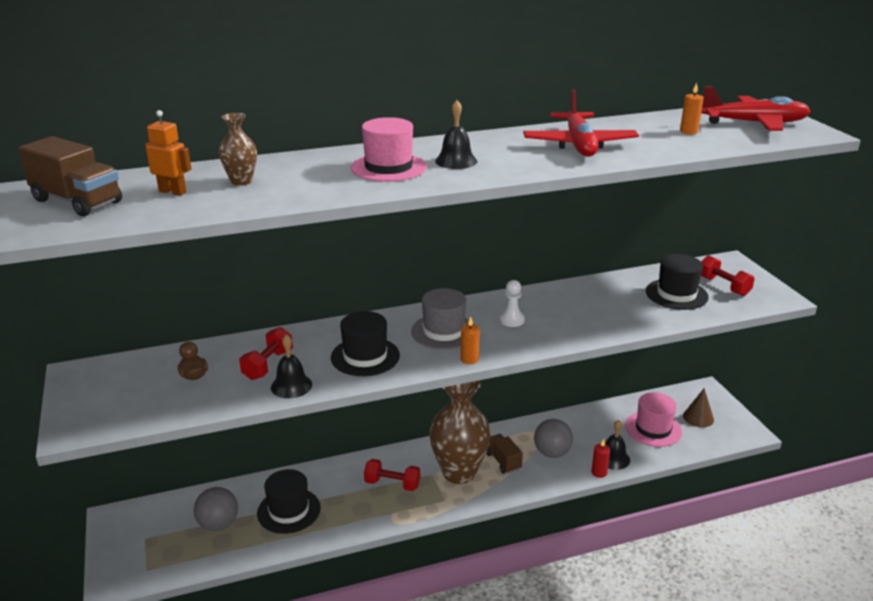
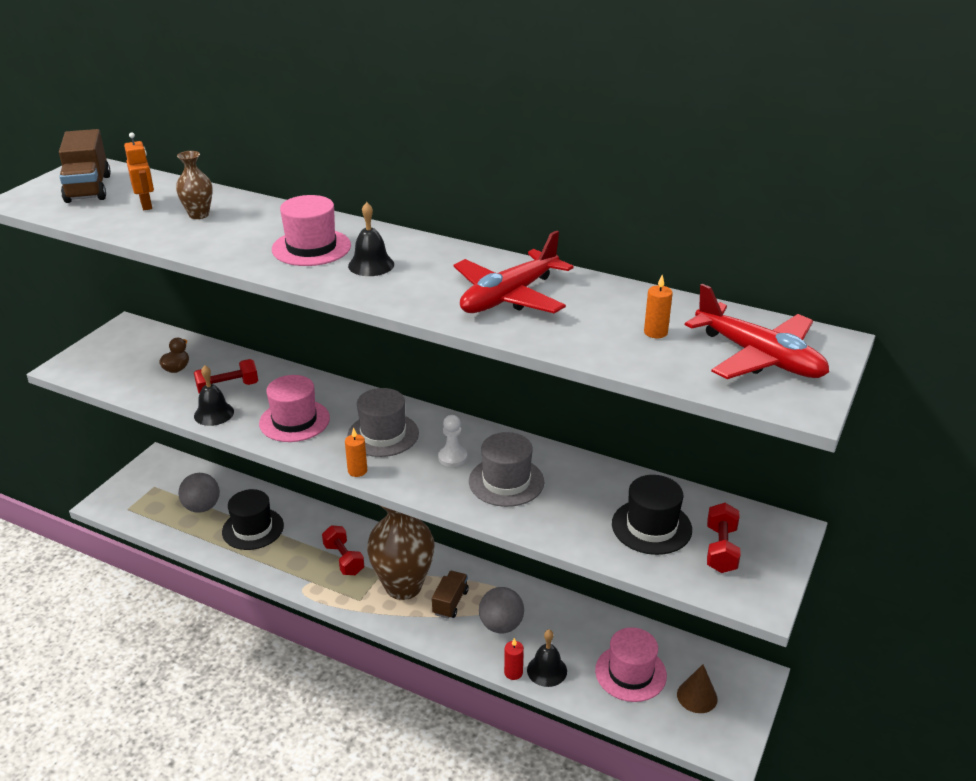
camera: 45 degrees right, 5 degrees up
(365, 356) = (294, 421): black hat -> pink hat
(566, 315) = (506, 481): none -> grey hat

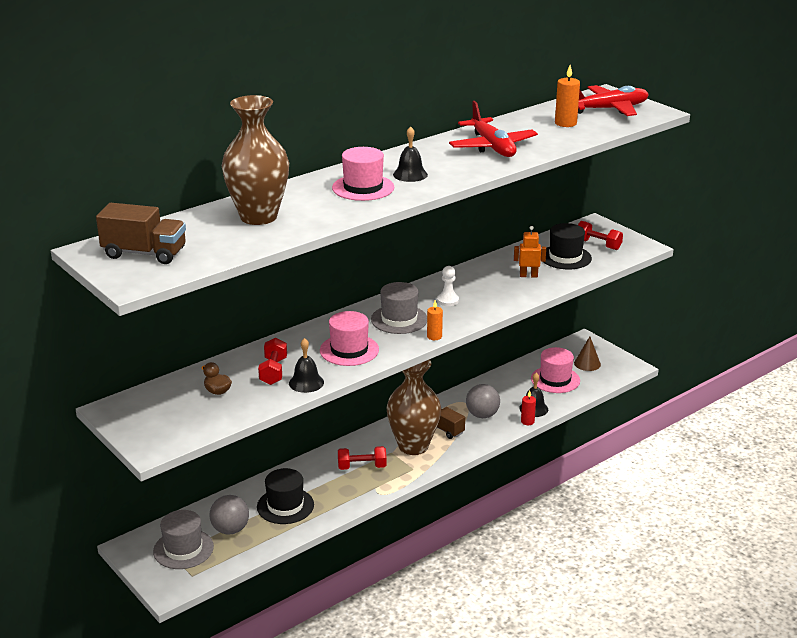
camera: 65 degrees left, 5 degrees down
(146, 205) = (213, 233): orange robot -> orange robot (528, 275)
(199, 215) = (258, 217): brown vase -> brown vase, size x2.15
(506, 481) = (489, 289): grey hat -> grey hat (183, 549)
(655, 332) = (565, 123): orange candle -> orange candle, size x1.51

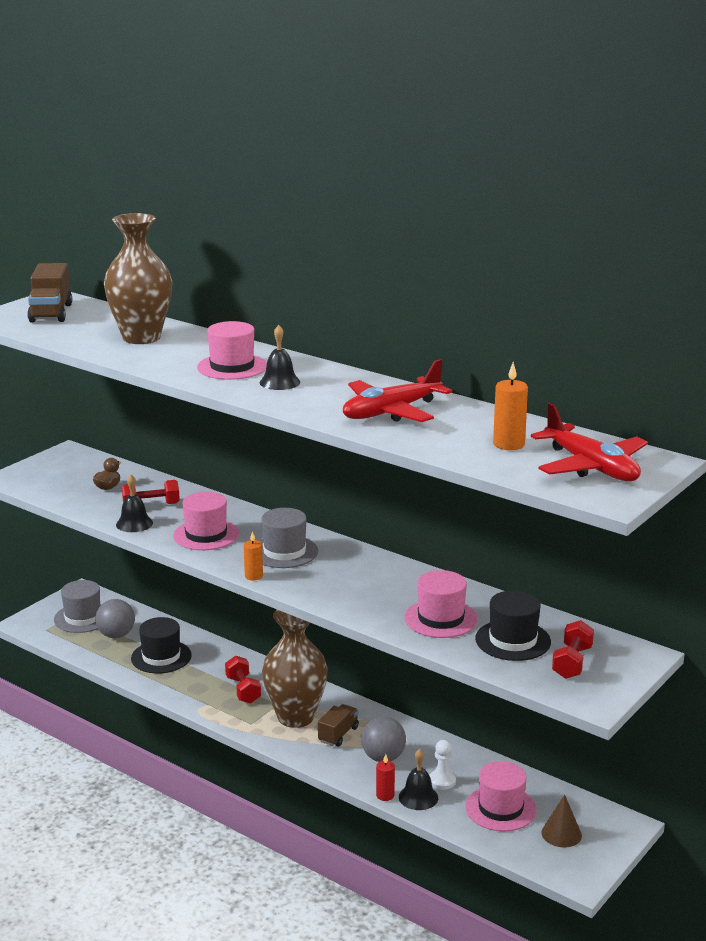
camera: 75 degrees right, 5 degrees down
(448, 300) = (344, 574): white pawn -> white pawn (442, 781)
(528, 275) = (441, 618): orange robot -> pink hat

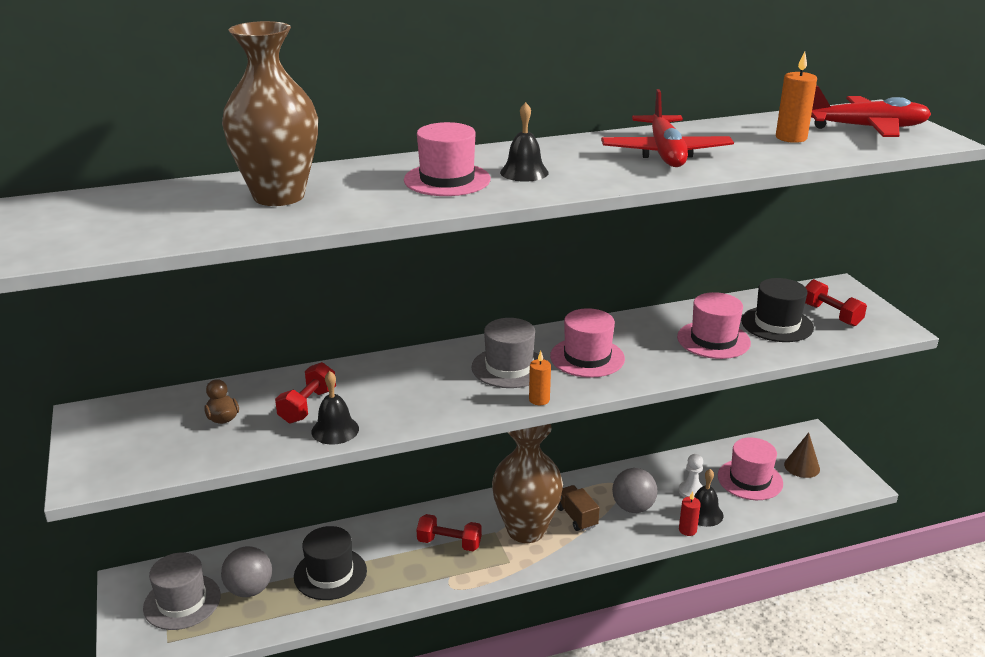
camera: 55 degrees left, 5 degrees up
(51, 313) = (92, 219): brown truck -> none
(206, 535) = (419, 396): pink hat -> pink hat (587, 357)

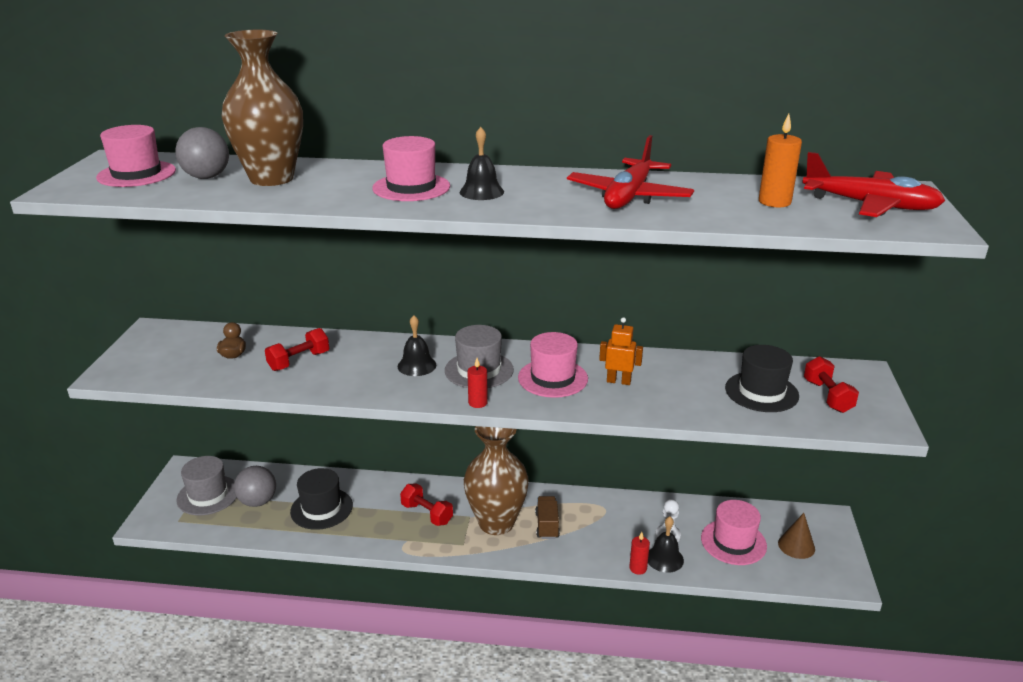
camera: 25 degrees right, 0 degrees up
(335, 430) = (300, 384): black bell -> black bell (417, 365)
(539, 400) = (478, 403): orange candle -> red candle
(633, 507) = (603, 533): grey ball -> grey ball (206, 177)
(649, 345) = (618, 381): none -> orange robot
(713, 340) = (684, 391): pink hat -> pink hat (136, 174)

